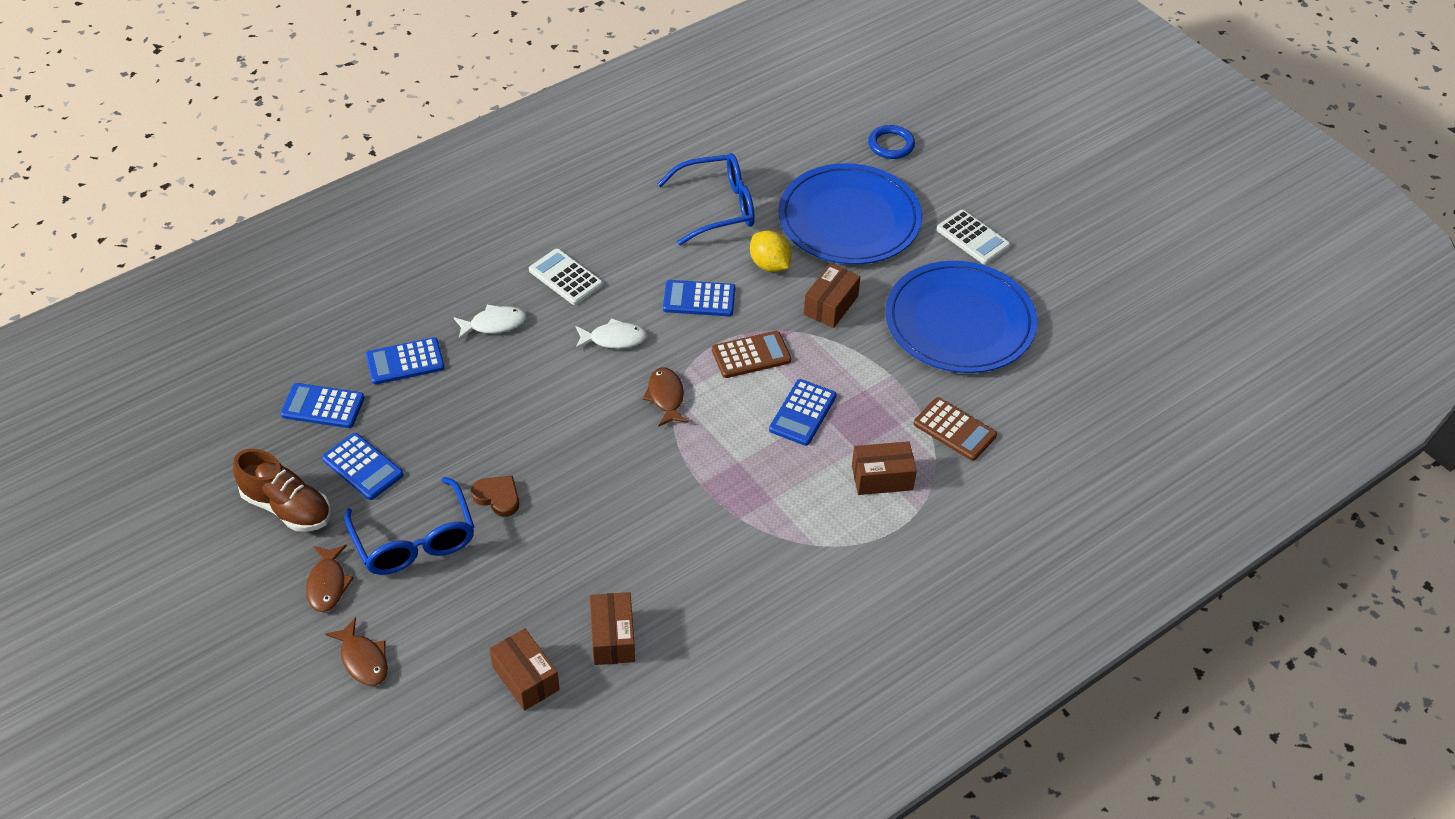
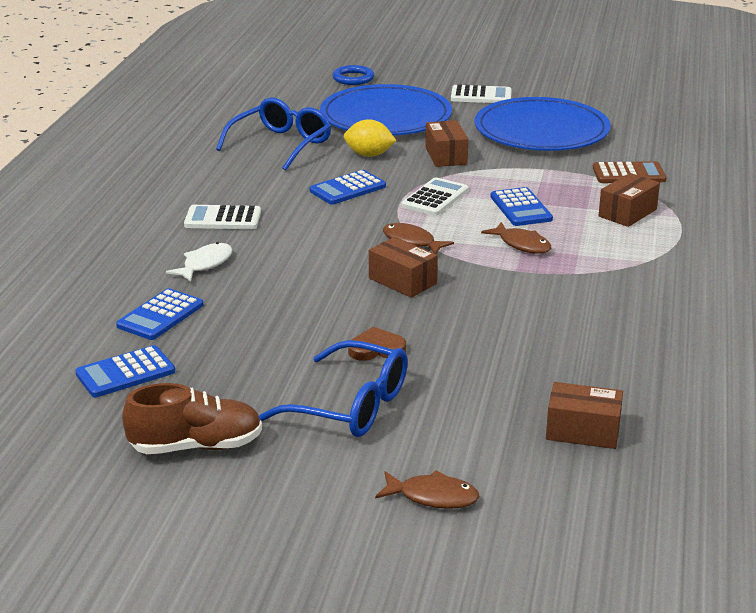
camera: 40 degrees left, 20 degrees down
(327, 584) = (318, 471): brown fish -> brown fish (521, 244)
(362, 467) = (227, 389): blue calculator -> none
(612, 637) = (603, 374): brown box -> brown box (402, 281)
(614, 339) = (318, 232): white fish -> none
(751, 355) = (435, 198): brown calculator -> white calculator

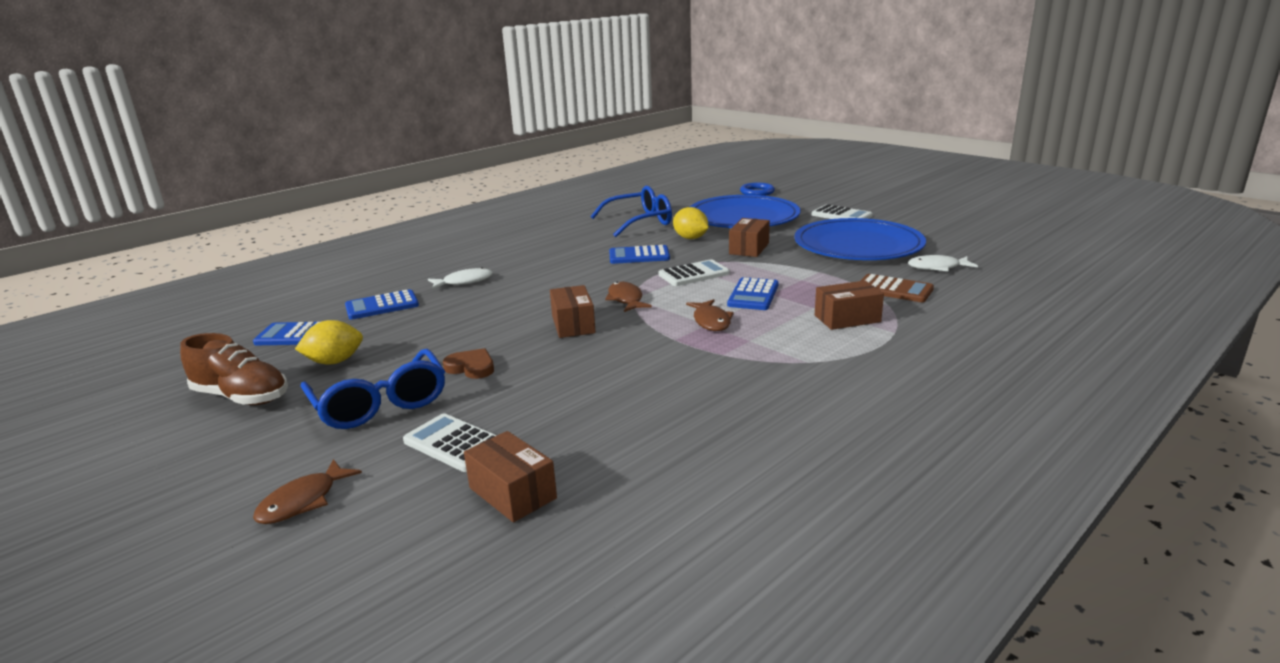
camera: 35 degrees right, 5 degrees down
(223, 219) = (524, 257): white calculator -> white calculator (454, 443)
(226, 385) = (334, 362): none -> yellow lemon
(433, 497) = (303, 501): brown fish -> brown fish turned 75 degrees clockwise
(636, 142) = (937, 267): none -> white fish

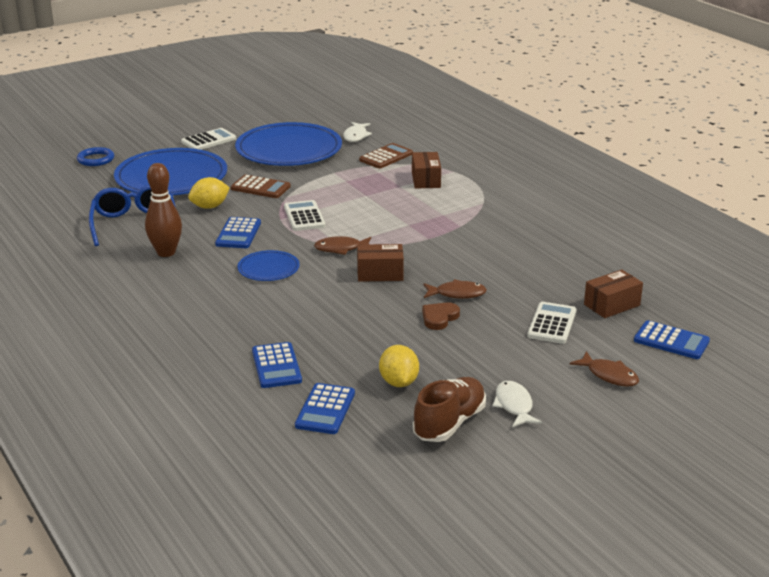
camera: 80 degrees left, 5 degrees up
(380, 403) = (485, 355): blue glasses -> none
(454, 443) = (552, 324): white calculator -> white calculator turned 150 degrees clockwise
(464, 282) = (240, 322): white fish -> white fish (514, 405)
(570, 277) = (268, 268): none -> blue plate
(589, 239) = (166, 252): none -> brown bowling pin
(711, 321) = (404, 222): brown fish -> brown fish (457, 294)
(749, 248) = (260, 187): brown box -> brown calculator
(753, 295) = (364, 201): blue calculator -> blue calculator (671, 341)

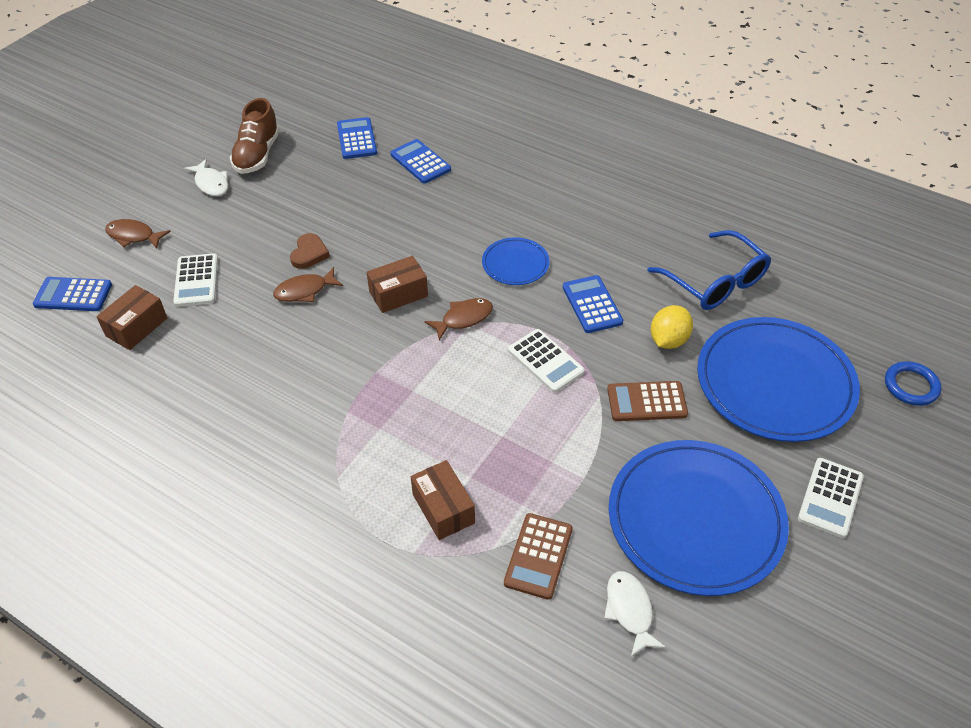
camera: 155 degrees right, 20 degrees up
(166, 252) = (635, 252): brown bowling pin -> none
(399, 382) = (313, 177): yellow lemon -> none

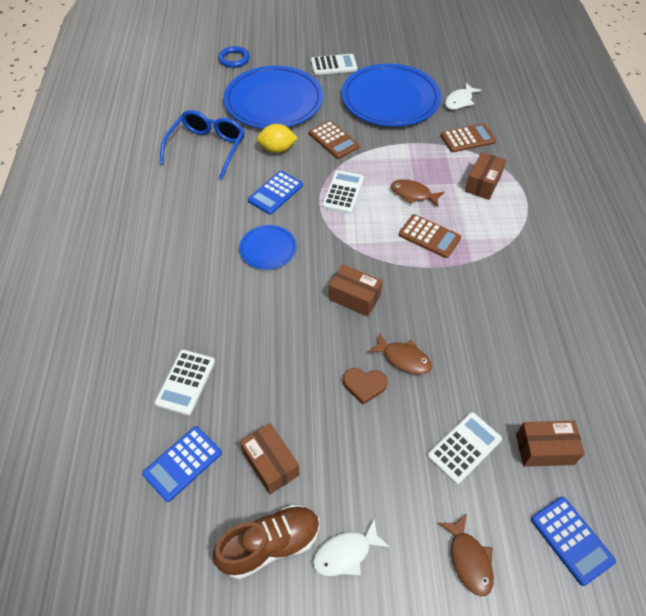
camera: 125 degrees left, 5 degrees up
(211, 183) = (346, 553): white fish -> white fish turned 135 degrees counterclockwise
(308, 177) = (271, 463): none -> brown box
(309, 254) = (364, 385): brown heart -> brown heart turned 150 degrees counterclockwise
(413, 397) = (429, 236): none -> brown calculator
(420, 162) = (185, 382): blue calculator -> white calculator
(463, 318) = (344, 248): brown fish -> brown fish (413, 194)

